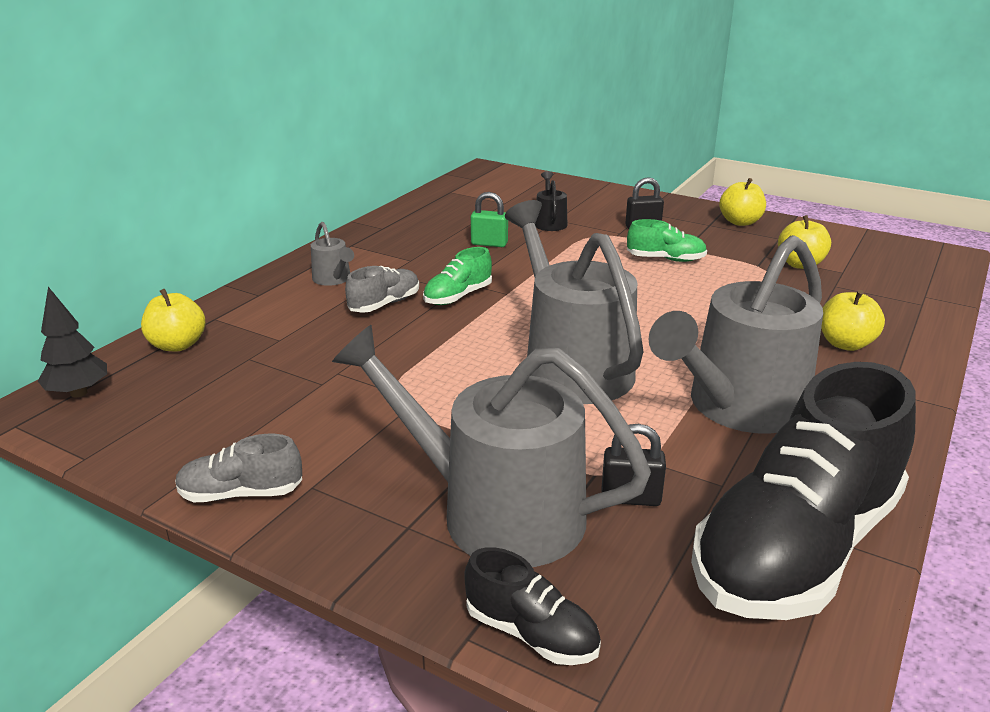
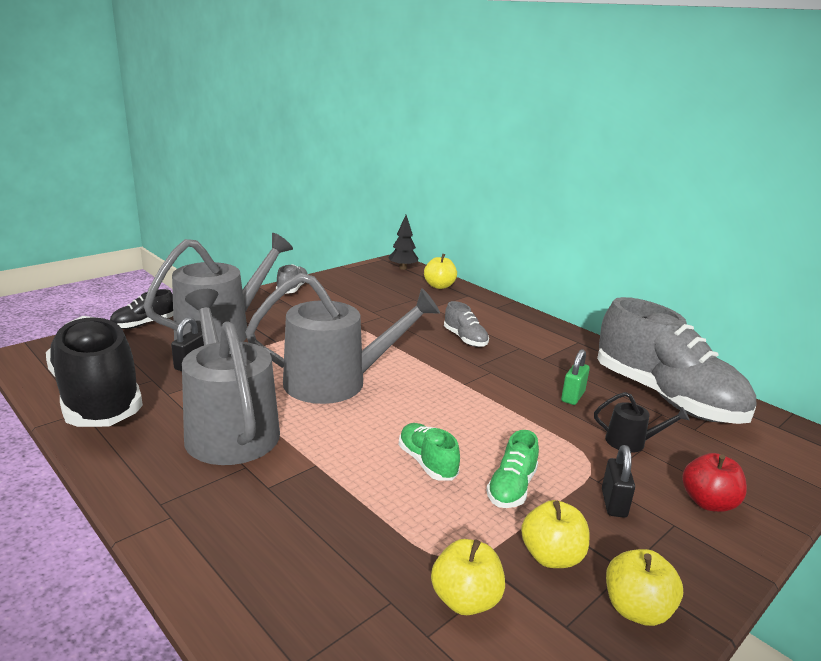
camera: 105 degrees right, 5 degrees down
(333, 279) = (513, 329): grey watering can -> none
(456, 210) = (665, 397): none -> grey shoe
(458, 296) = (466, 364): green shoe -> green shoe (427, 462)
(607, 202) = (708, 502): none -> red apple
(845, 344) = (262, 532): yellow apple -> yellow apple (551, 556)

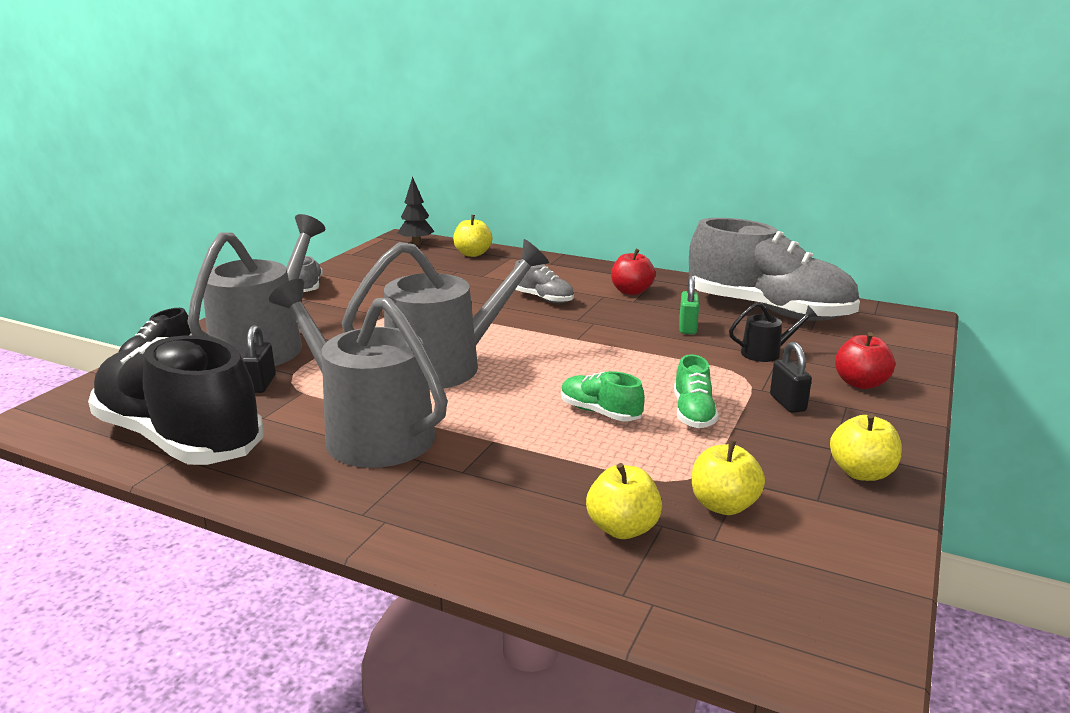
camera: 20 degrees left, 0 degrees up
(547, 349) = (631, 291): none -> red apple
(551, 556) = (768, 455): yellow apple -> yellow apple (622, 528)

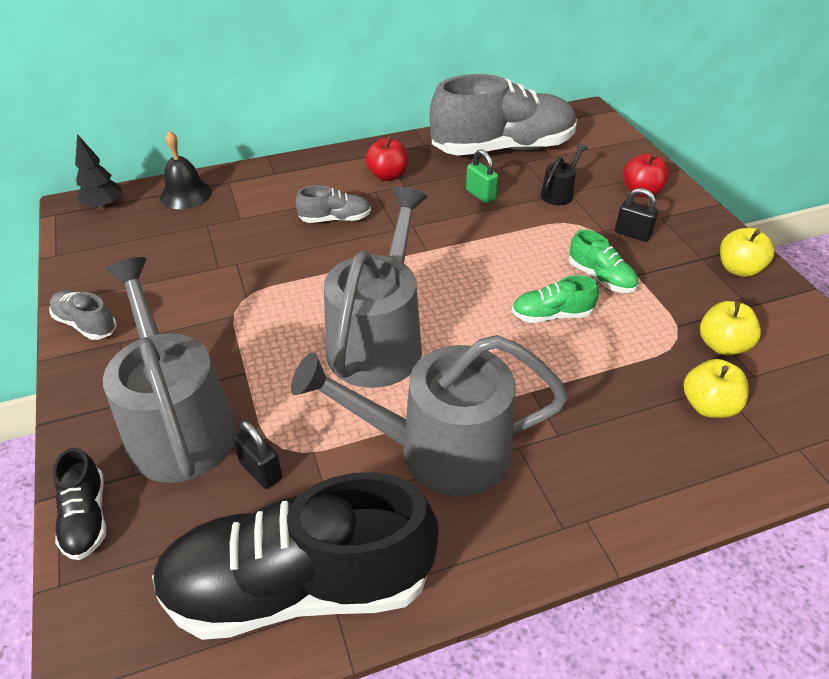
camera: 45 degrees left, 20 degrees up
(472, 254) = (186, 194): yellow apple -> black bell

